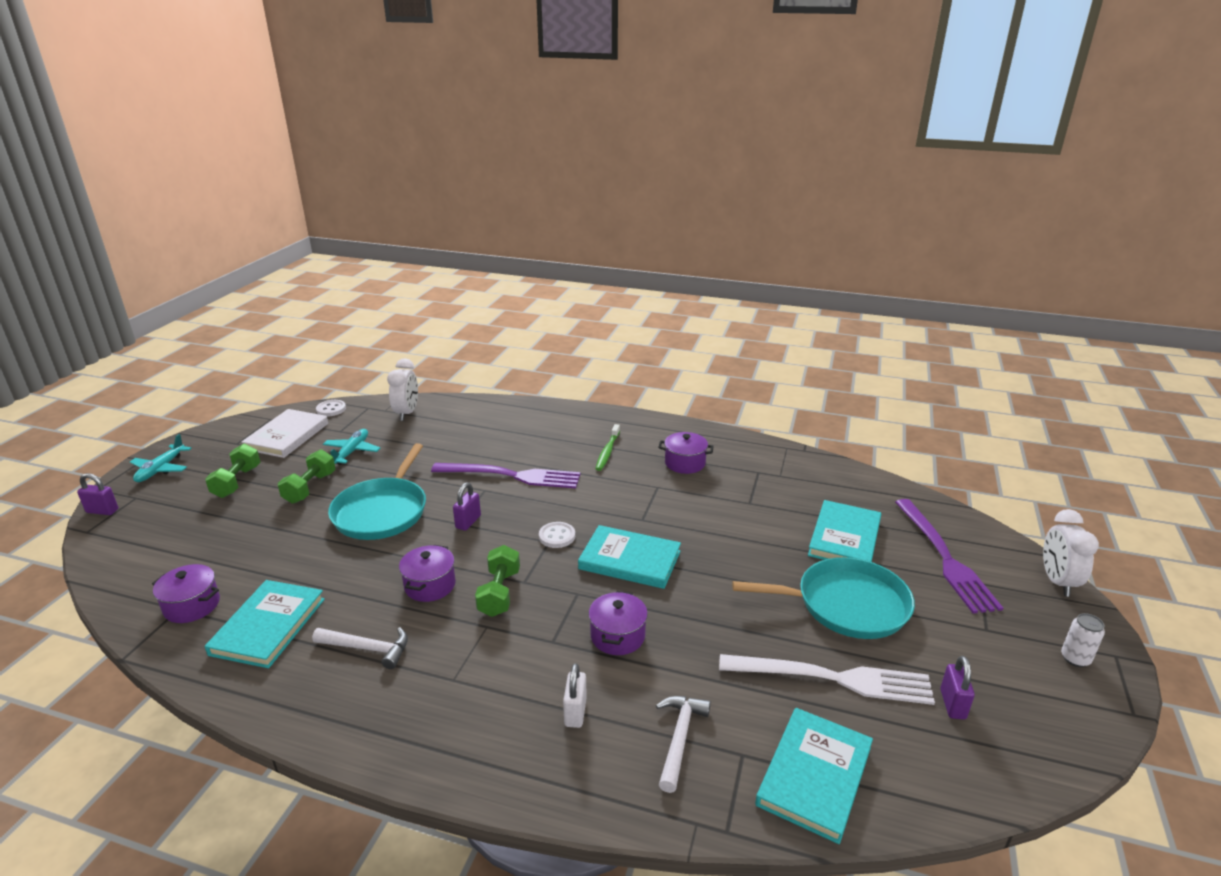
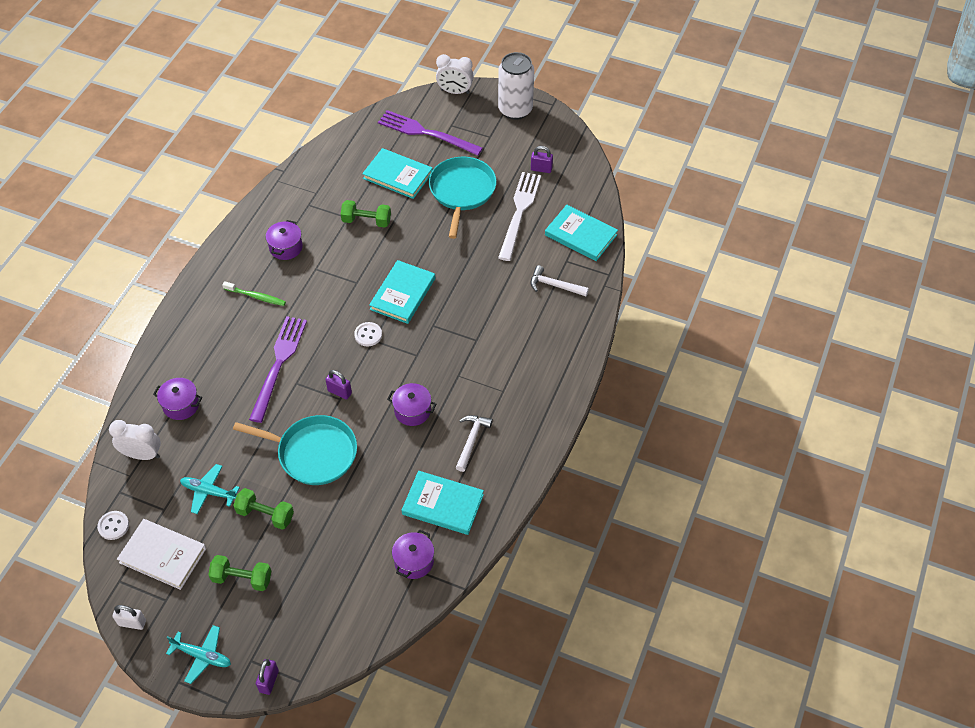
camera: 85 degrees left, 25 degrees up
(499, 593) = (426, 369): green dumbbell -> green dumbbell (366, 221)
(575, 712) = (533, 330): white padlock -> white padlock (132, 623)
(617, 636) = (475, 306): purple pot -> purple pot (181, 405)
(945, 558) = (426, 133): purple fork -> purple fork turned 150 degrees counterclockwise
(1075, 658) = (515, 110): white can -> white can, size x2.29

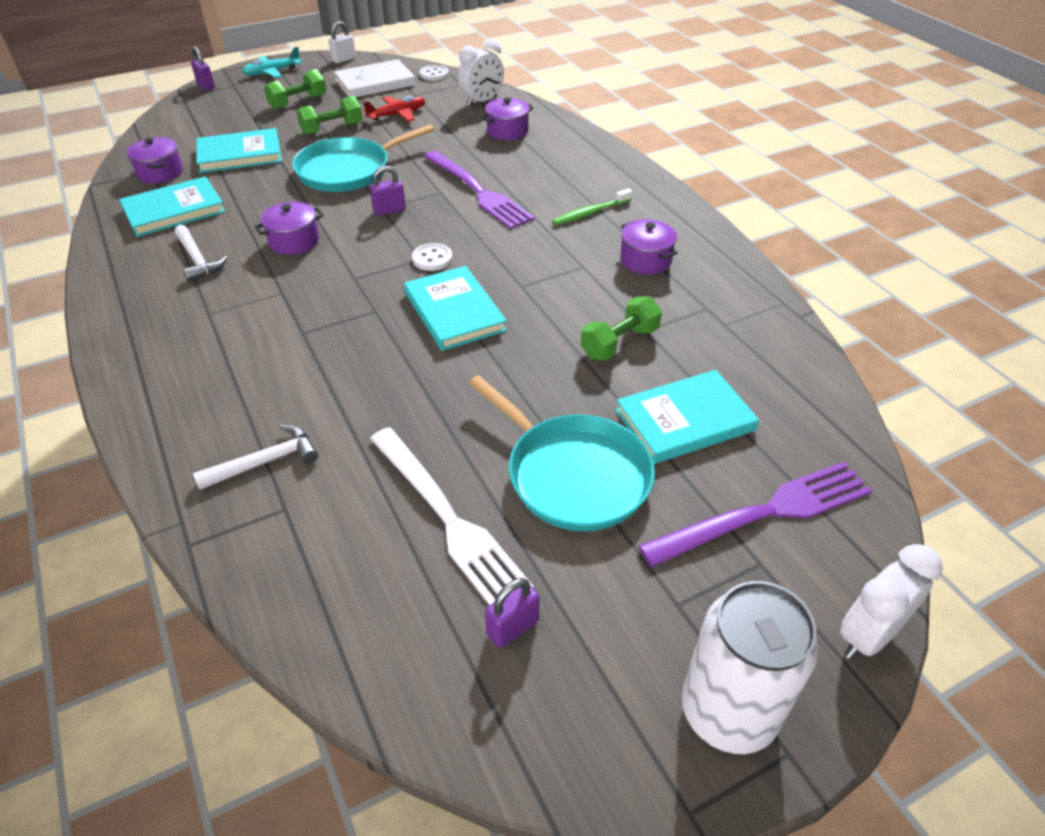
camera: 130 degrees right, 10 degrees down
(209, 492) = (397, 115): turquoise plane -> red plane
(580, 235) = (303, 568): turquoise book -> turquoise book (240, 154)

